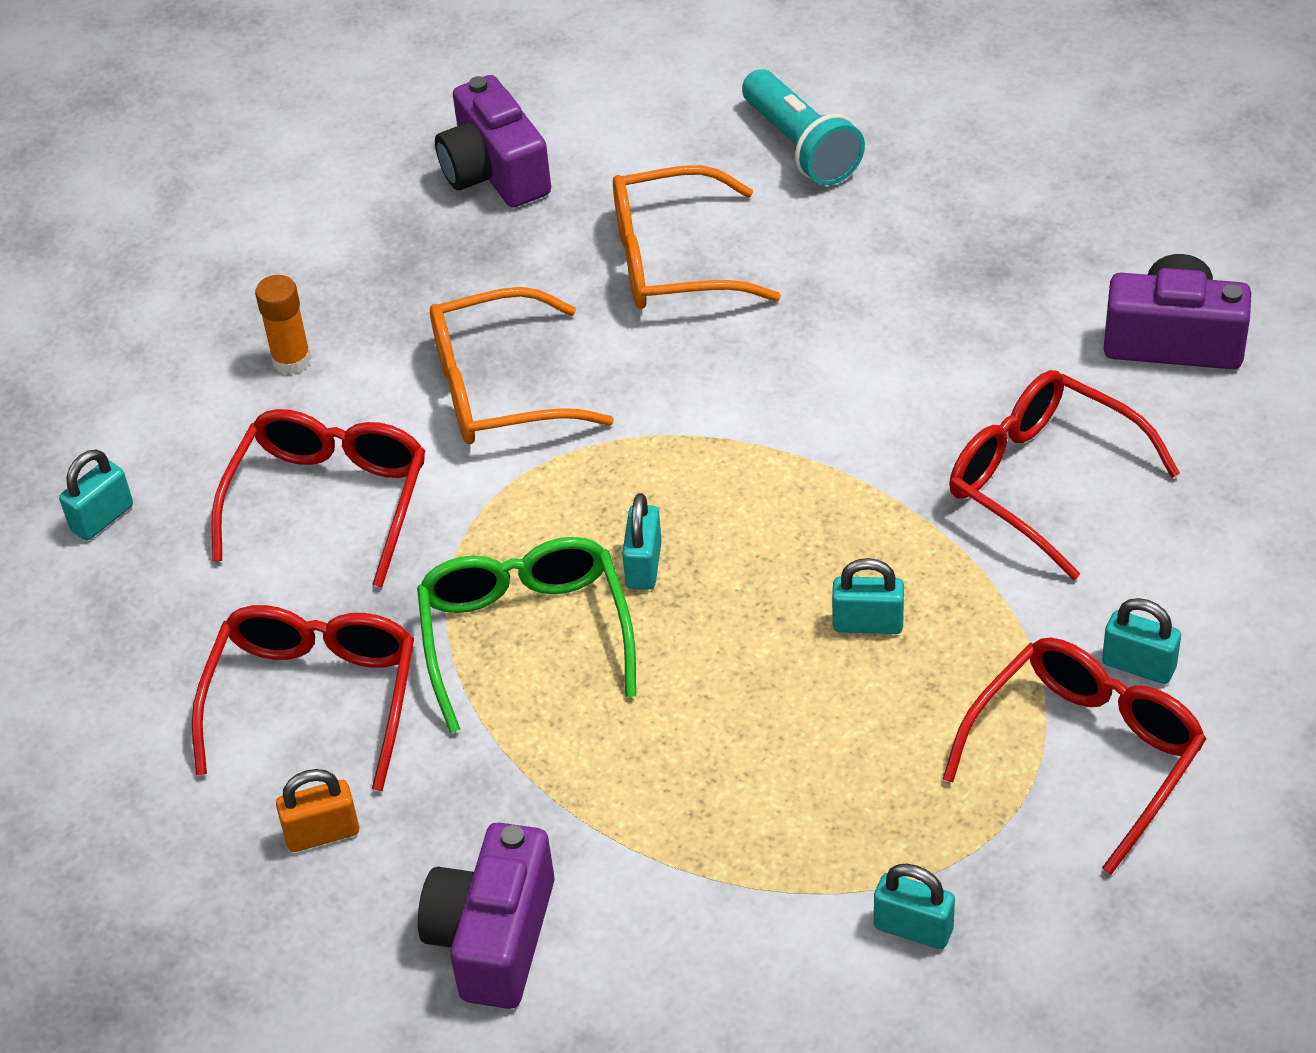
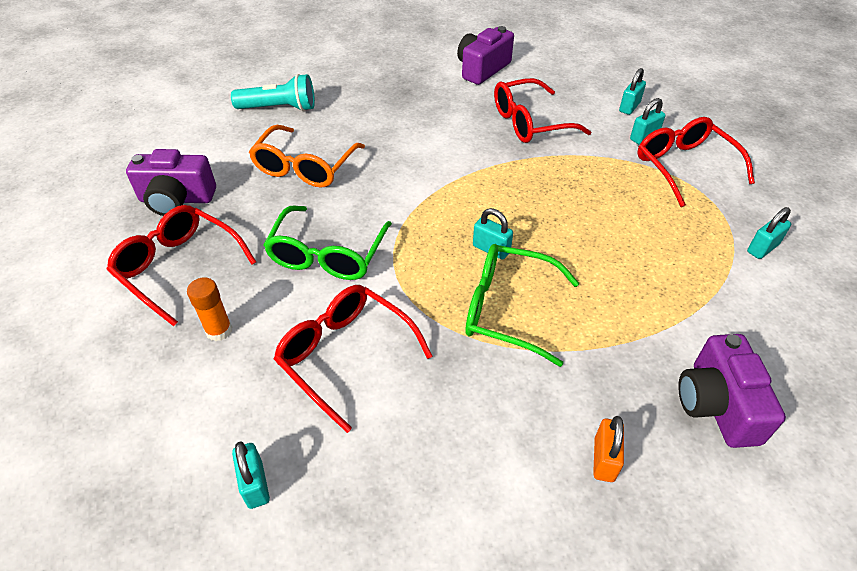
camera: 65 degrees left, 0 degrees up
(314, 698) = (494, 422): red glasses -> red glasses (179, 267)
(493, 938) = (716, 405): purple camera -> purple camera turned 45 degrees clockwise
(498, 389) = (327, 255): orange glasses -> green glasses
(868, 623) = (576, 195): turquoise padlock -> turquoise padlock (629, 107)

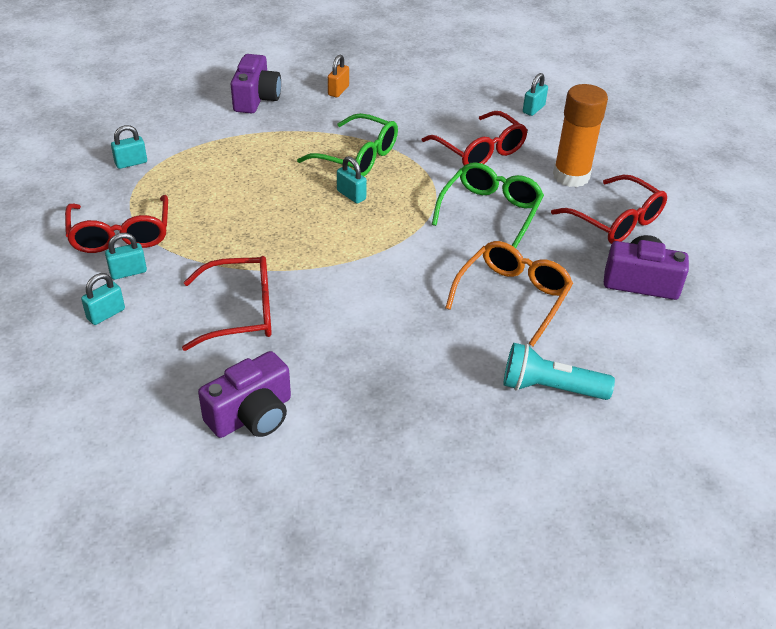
camera: 170 degrees left, 5 degrees down
(219, 330) = (571, 176): orange glue stick -> orange glue stick, size x1.92
(255, 484) = (533, 109): turquoise padlock -> turquoise padlock turned 45 degrees clockwise

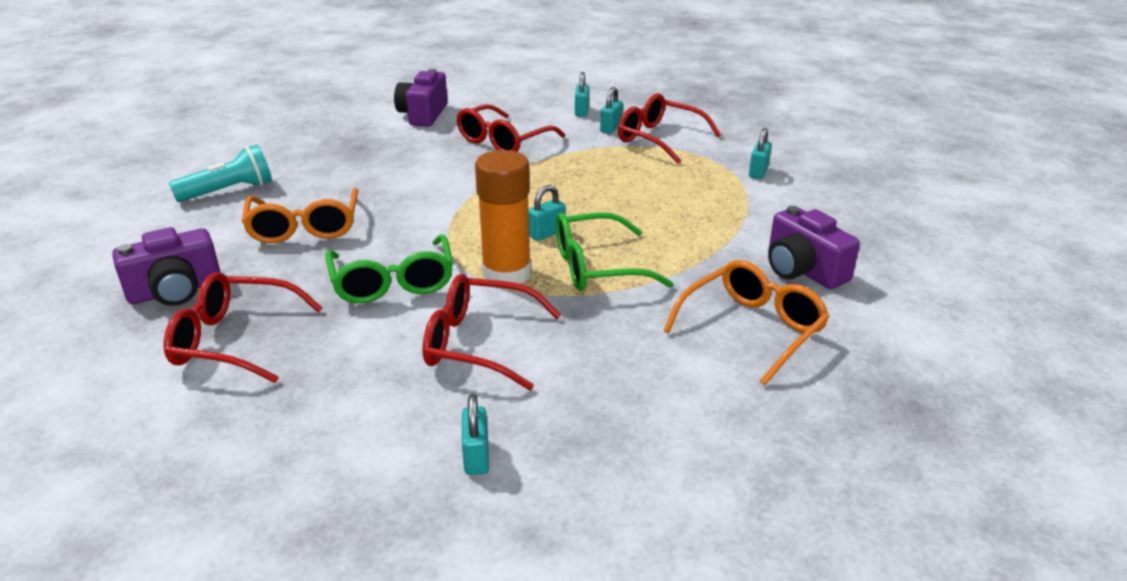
camera: 140 degrees right, 10 degrees down
(338, 91) = (752, 329): orange padlock -> orange glasses
(351, 195) = (546, 233): turquoise padlock -> turquoise padlock turned 45 degrees counterclockwise
(571, 176) = (330, 370): orange glue stick -> orange glue stick (506, 274)

